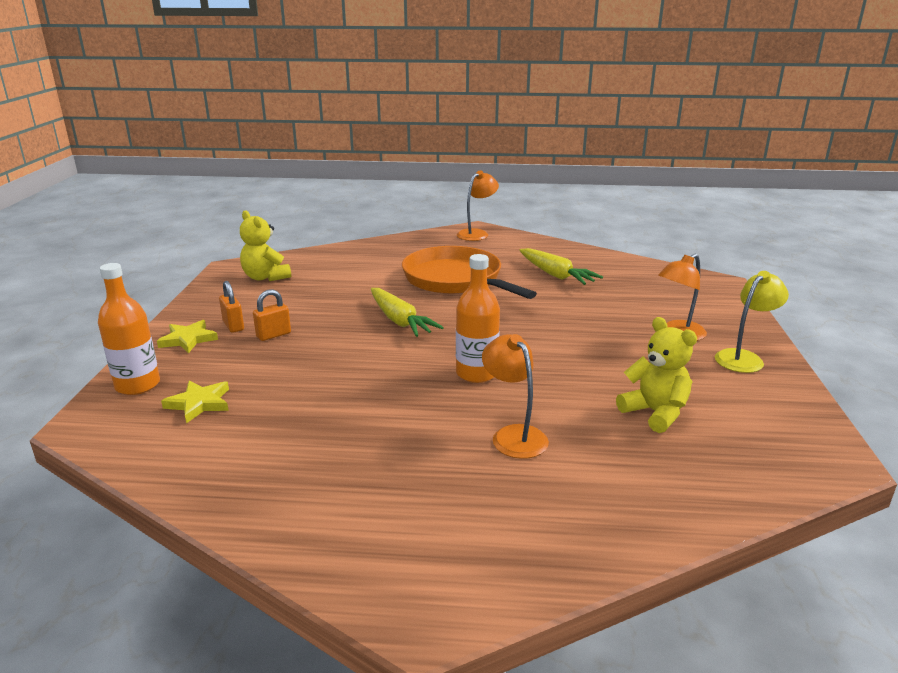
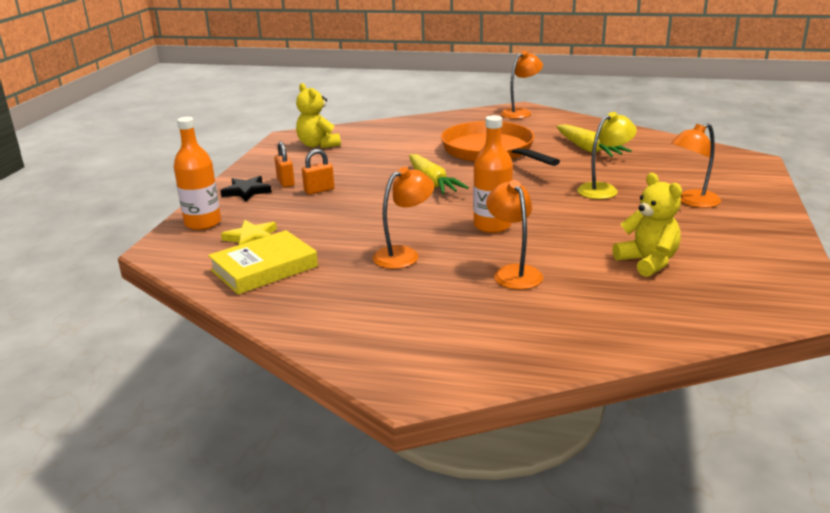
camera: 10 degrees right, 0 degrees up
(188, 339) = (246, 191): yellow star -> black star
(219, 446) = (264, 268): none -> yellow book
(384, 417) = (404, 255): none -> orange lamp
(744, 358) = (751, 223): yellow lamp -> yellow lamp (603, 189)

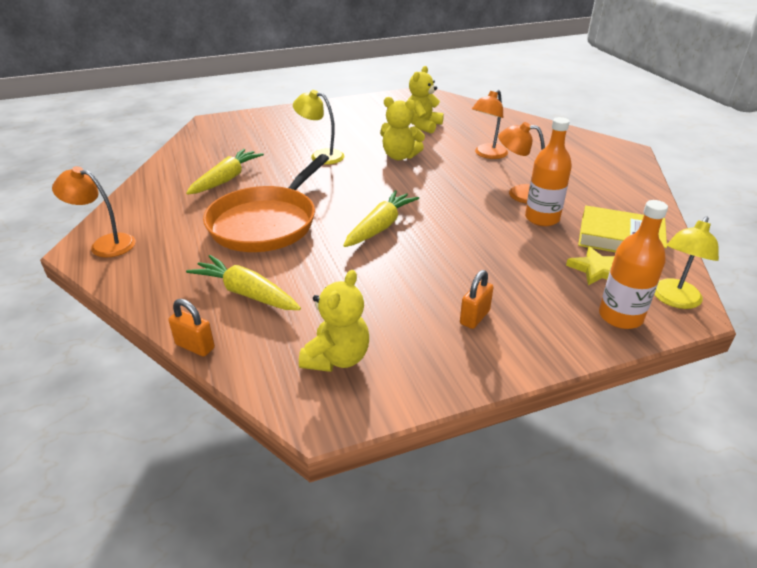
camera: 125 degrees left, 10 degrees up
(176, 249) = (673, 300): none -> yellow lamp
(246, 191) = (528, 333): black star -> none
(319, 190) = (467, 283): orange padlock -> orange padlock (195, 346)
(409, 136) = (247, 293): none -> yellow carrot
(492, 226) = (433, 177): orange bottle -> orange bottle (542, 218)
(562, 223) = (400, 156): none -> yellow teddy bear
(692, 202) = (316, 127): orange lamp -> none

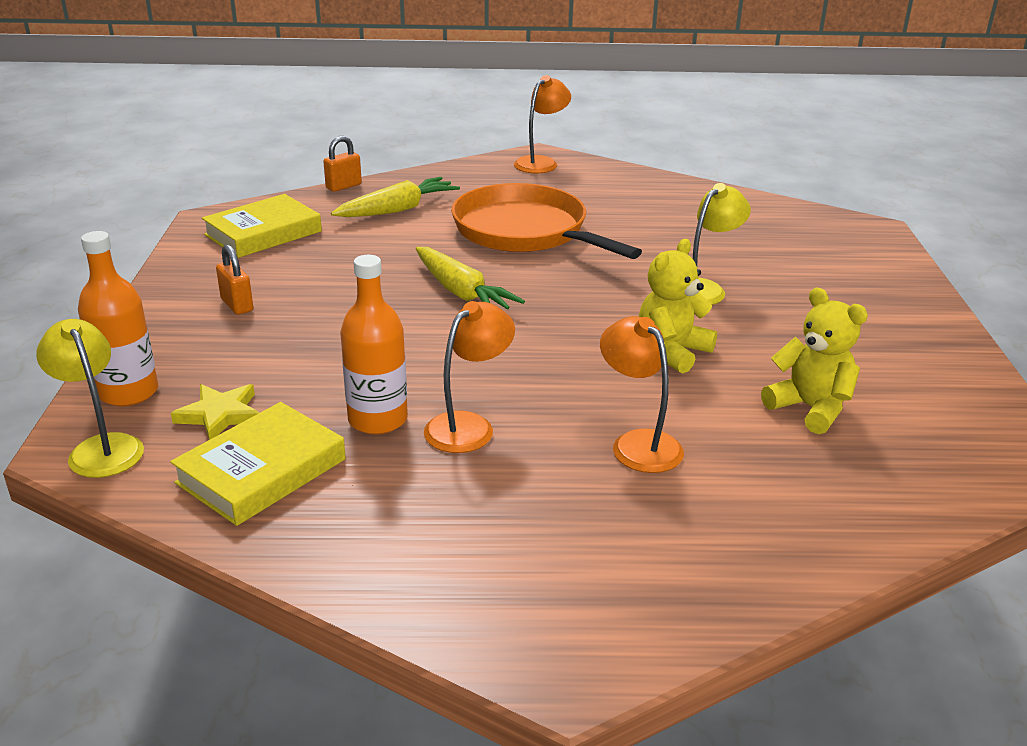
camera: 110 degrees right, 5 degrees down
(226, 179) = (657, 222): yellow carrot -> none
(337, 358) = (263, 233): yellow teddy bear -> yellow book

